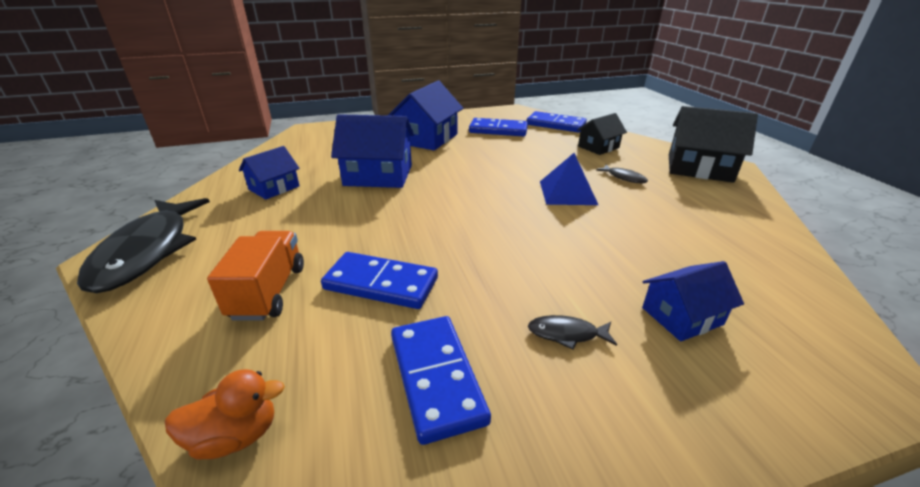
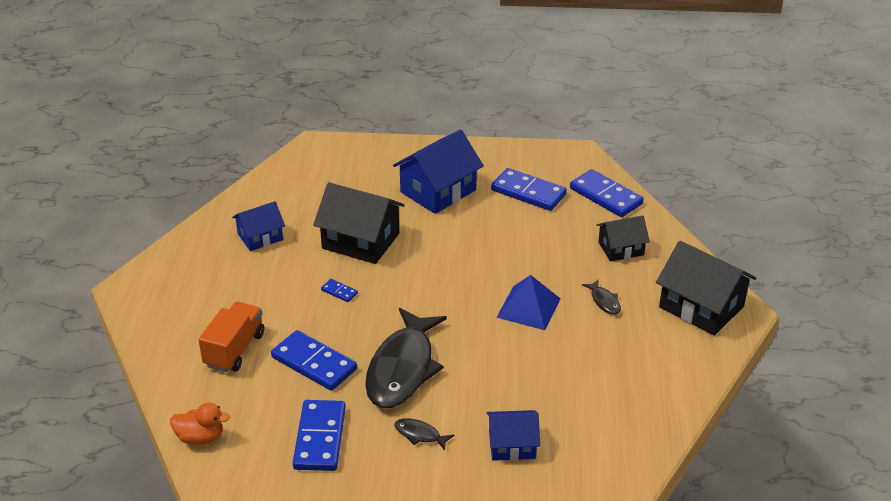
camera: 20 degrees right, 5 degrees up
(147, 251) = (154, 290): black fish -> black fish (402, 368)
(377, 213) = (339, 292): none -> blue domino
(378, 175) = (361, 241): blue house -> black house

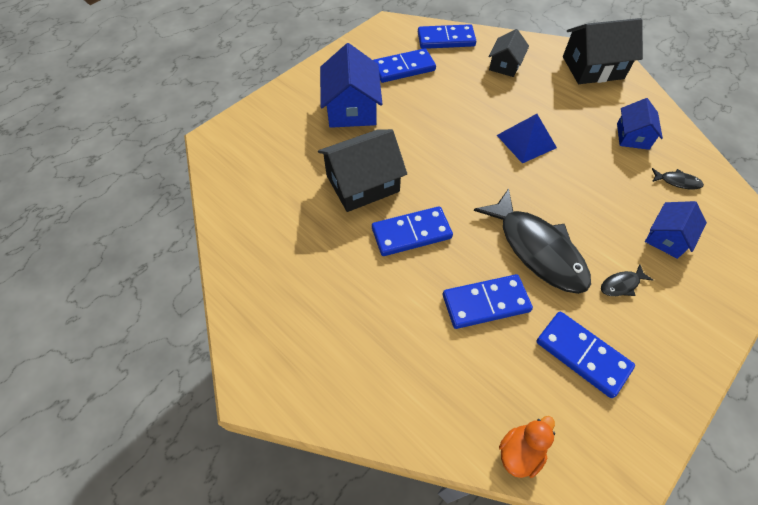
camera: 50 degrees left, 20 degrees up
(234, 350) = (420, 351): orange truck -> none
(260, 237) = (289, 243): blue house -> blue house (632, 136)
(339, 292) = (411, 233): blue domino -> blue domino, size x2.21
(604, 301) = (551, 103): black fish -> black fish (677, 182)

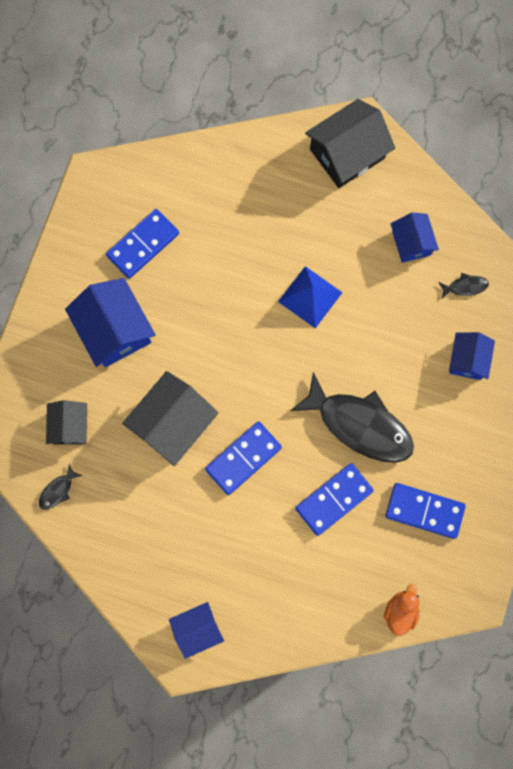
camera: 25 degrees left, 20 degrees up
(286, 364) = (197, 628): none -> blue house
(446, 39) = (170, 176): blue domino -> none
(505, 65) = (252, 190): black house -> black house (70, 426)
(621, 284) = (439, 429): black fish -> black fish (58, 490)

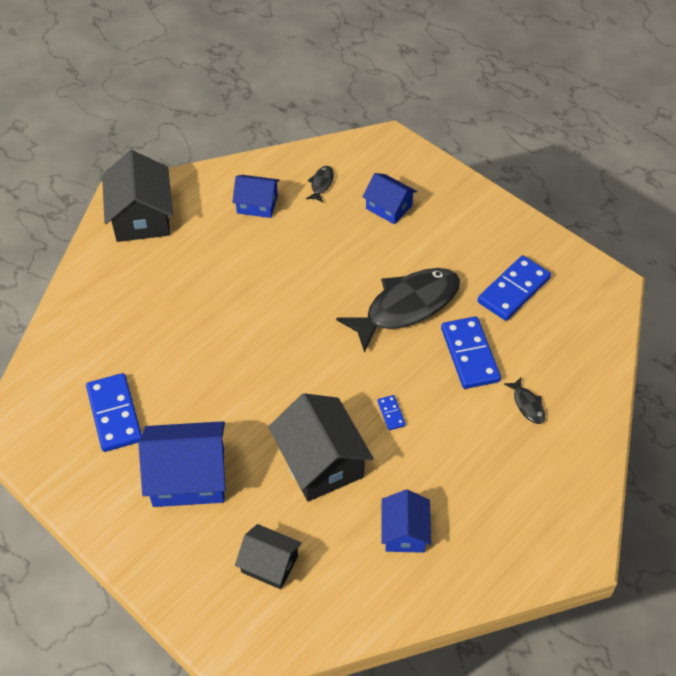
camera: 65 degrees left, 25 degrees down
(58, 490) = (336, 606): black fish -> black fish (527, 405)
(197, 628) = (552, 525): blue house -> blue house (404, 532)
(243, 458) = (391, 413): blue domino -> blue domino, size x0.45
(310, 297) = (260, 296): blue pyramid -> none
(400, 611) = (601, 344): orange duck -> none

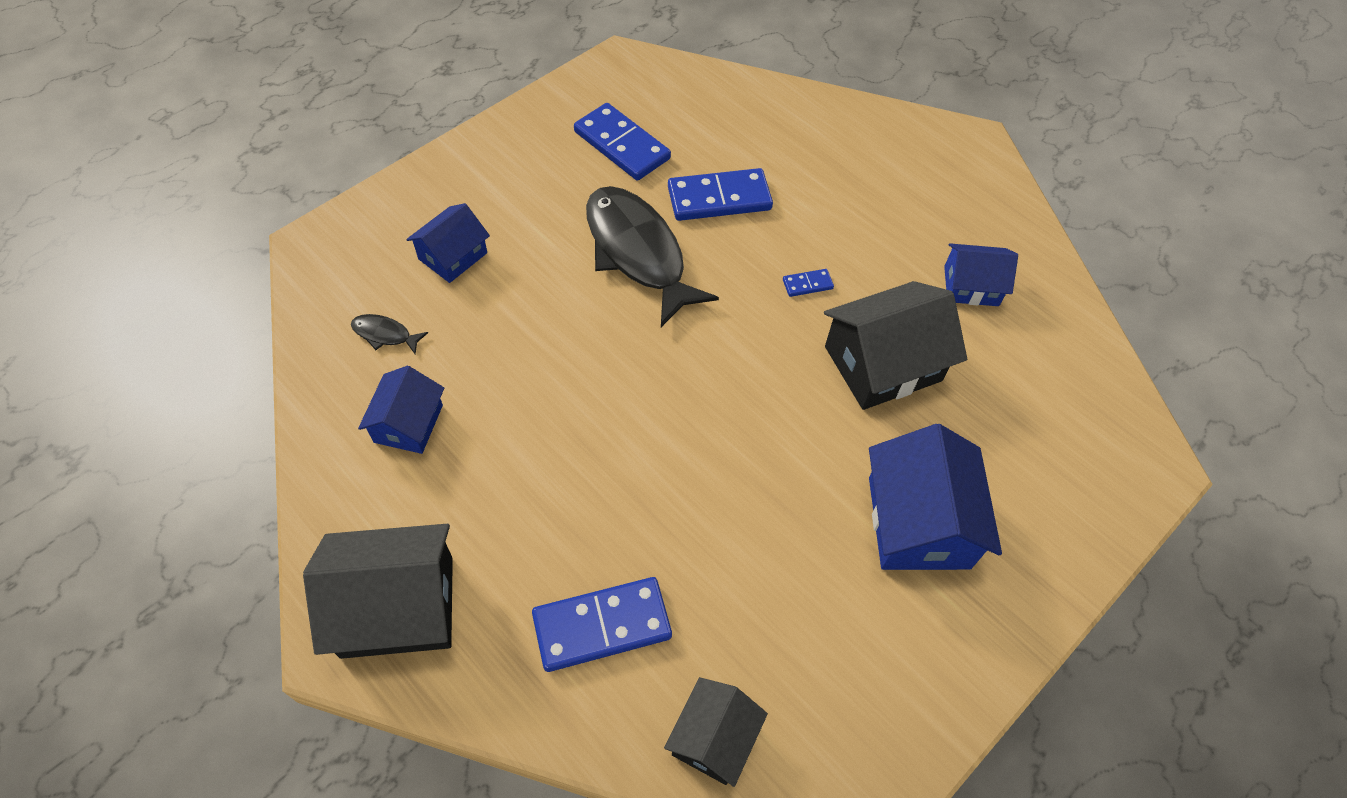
camera: 90 degrees left, 5 degrees up
(114, 414) = (817, 632): blue domino -> blue domino (602, 626)
(269, 564) = (1034, 426): black house -> black house (713, 738)
(527, 405) = (792, 156): black fish -> none

